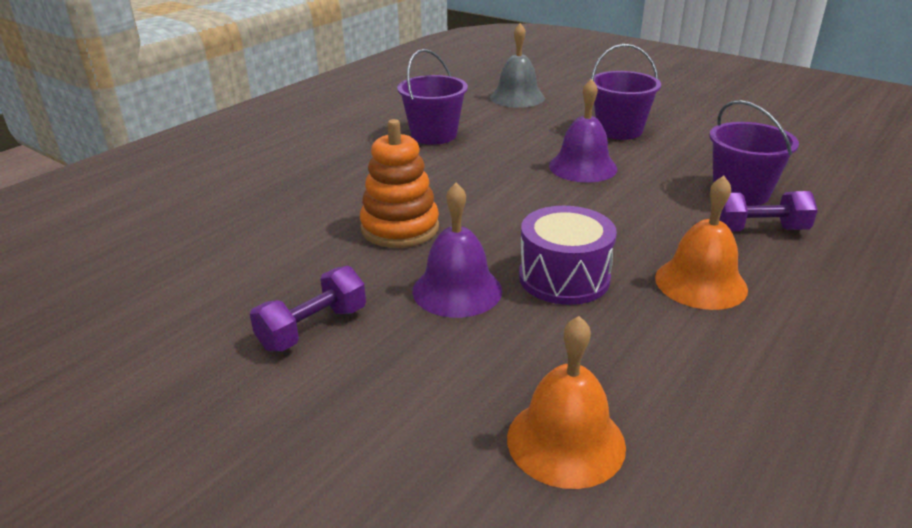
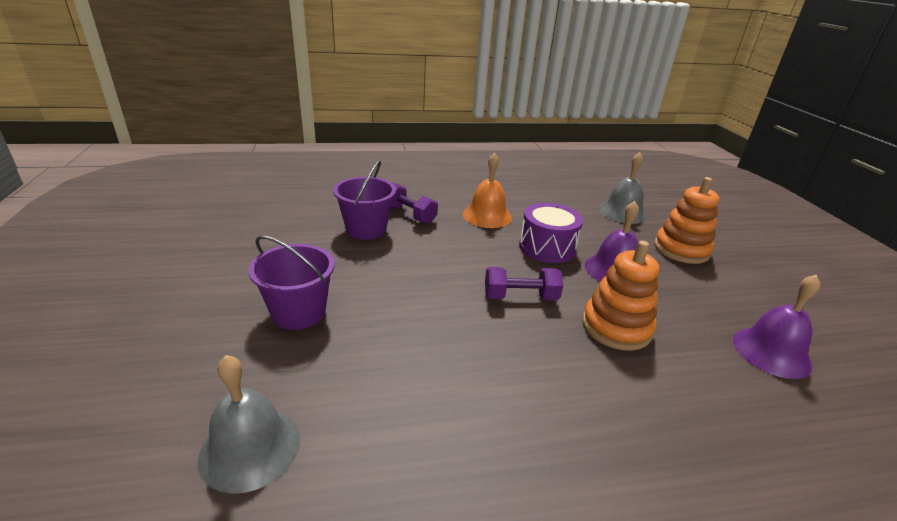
camera: 140 degrees left, 0 degrees up
(313, 328) = (716, 293): purple dumbbell -> purple dumbbell (520, 297)
(396, 393) = (681, 249): none -> orange stacking toy
(434, 135) = (463, 435): purple bucket -> none
(565, 441) = (622, 212): orange bell -> grey bell
(583, 167) = (407, 297): purple bell -> purple bell (771, 352)

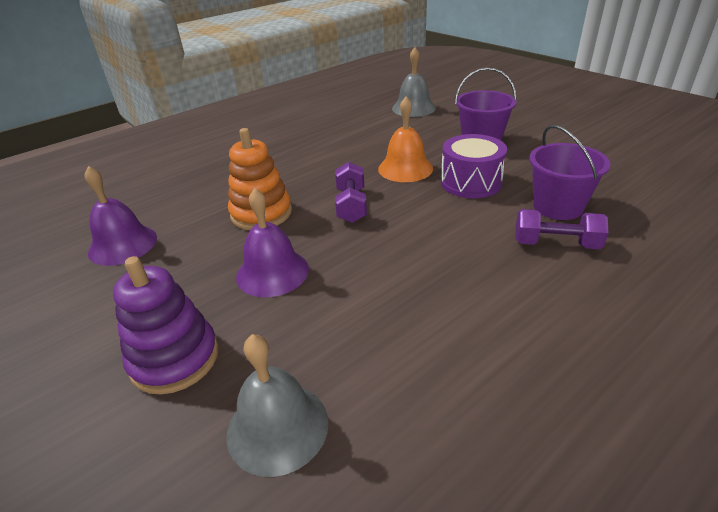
camera: 155 degrees right, 5 degrees up
(487, 216) = (476, 290): orange bell -> orange bell (405, 168)
(520, 297) = (351, 205): purple dumbbell -> purple dumbbell turned 60 degrees counterclockwise
(547, 247) = (362, 271): purple drum -> purple drum (470, 182)
(681, 249) = (174, 358): orange stacking toy -> purple stacking toy

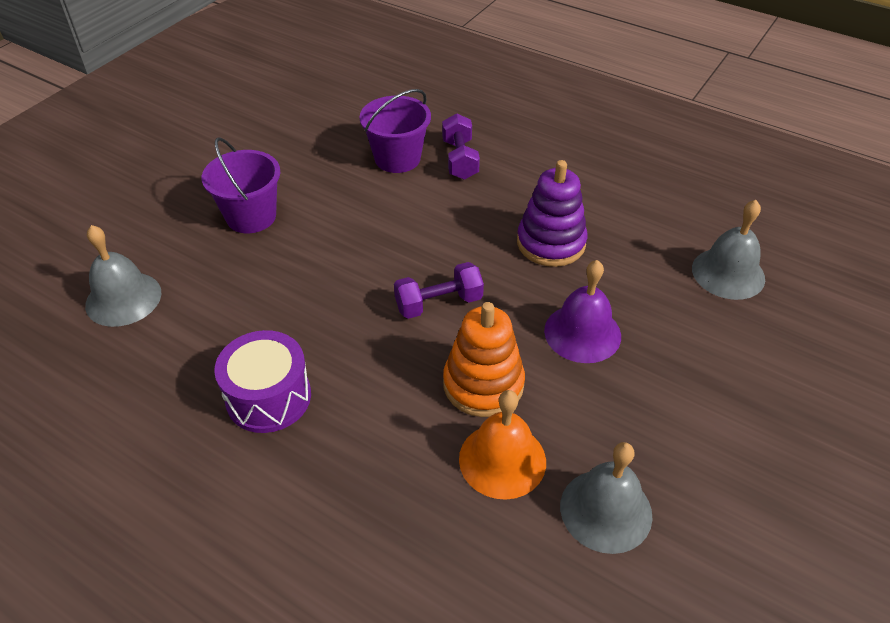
camera: 110 degrees left, 10 degrees up
(123, 244) = (606, 510): purple bell -> grey bell
(174, 358) = (719, 358): purple stacking toy -> purple stacking toy (551, 243)
(405, 168) = (337, 273): orange bell -> orange bell (502, 460)
(470, 182) = (362, 216): purple drum -> purple drum (268, 397)

